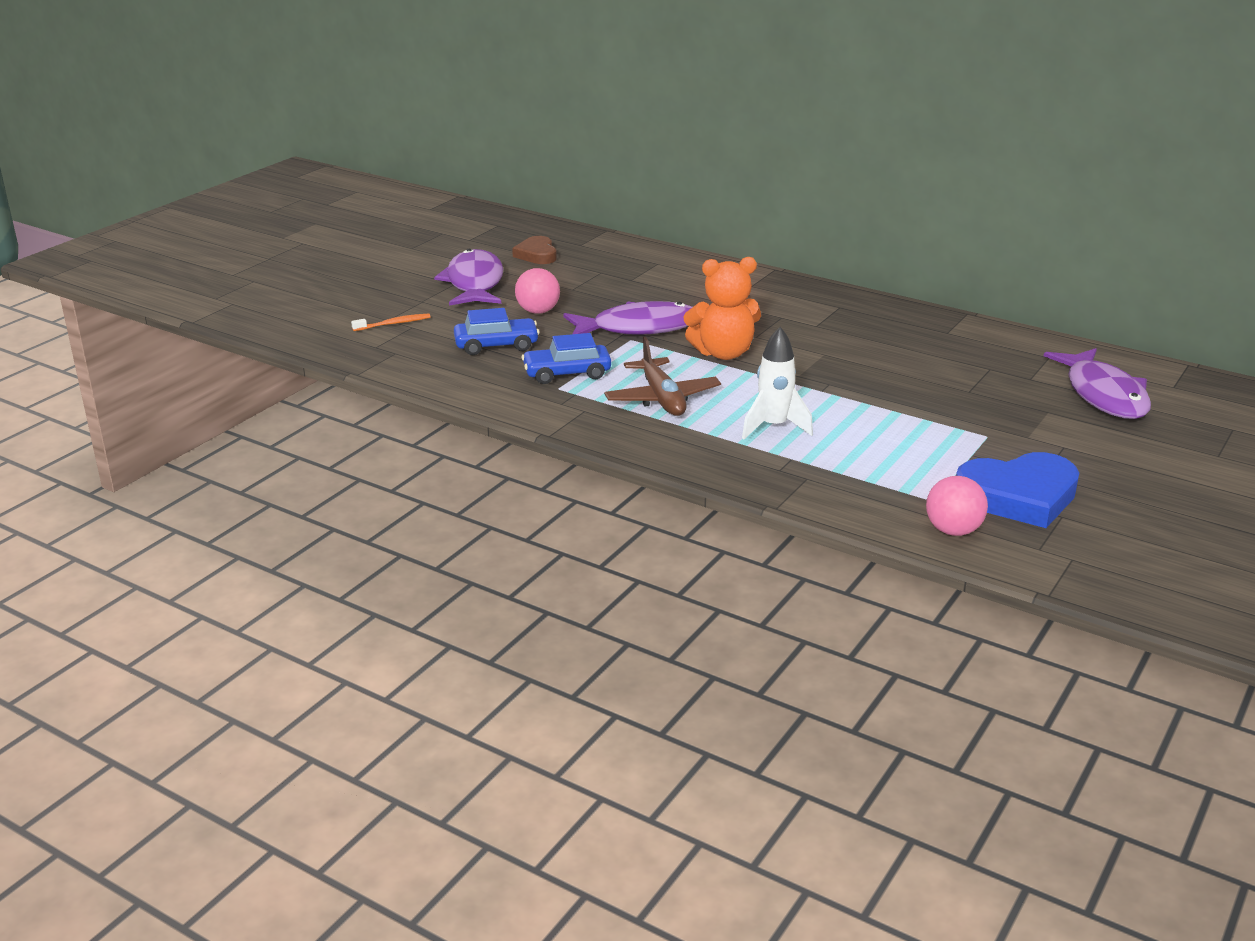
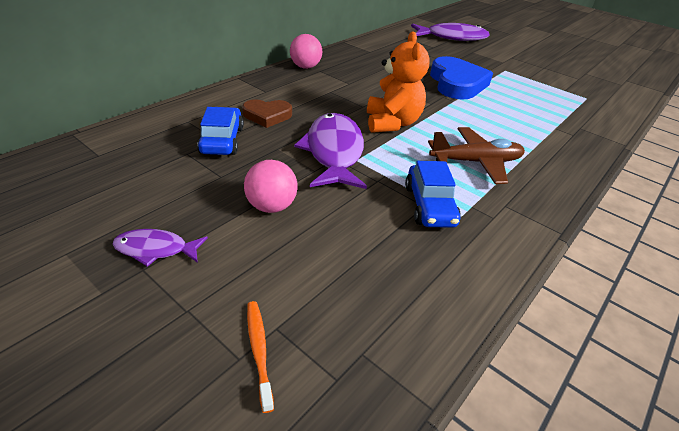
camera: 85 degrees left, 10 degrees up
(474, 283) = (156, 249): purple fish -> purple fish, size x0.51
(496, 345) = (356, 248): blue car -> blue car (222, 140)
(537, 254) = (101, 188): brown heart -> brown heart (267, 116)
(774, 427) = (513, 126): white rocket -> none
(953, 531) = (618, 100): pink ball -> pink ball (305, 67)
(1018, 496) = (571, 77): blue heart -> blue heart (457, 83)

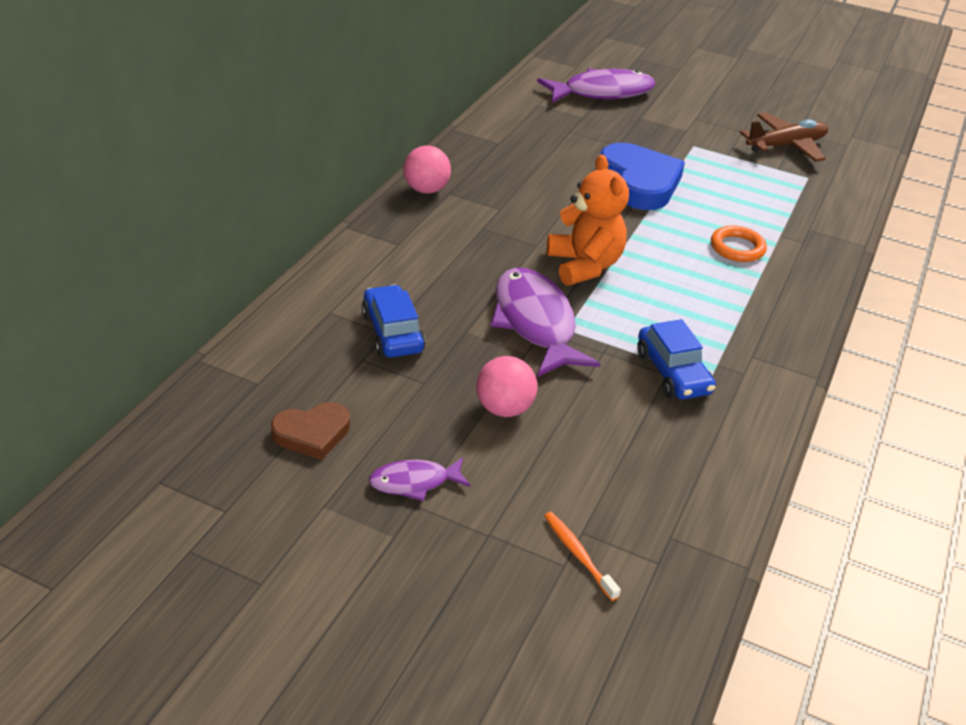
camera: 15 degrees left, 0 degrees up
(267, 116) = (424, 284): brown heart -> brown heart (312, 434)
(476, 162) = (703, 305): brown plane -> brown plane (786, 146)
(517, 130) = (737, 248): none -> orange ring

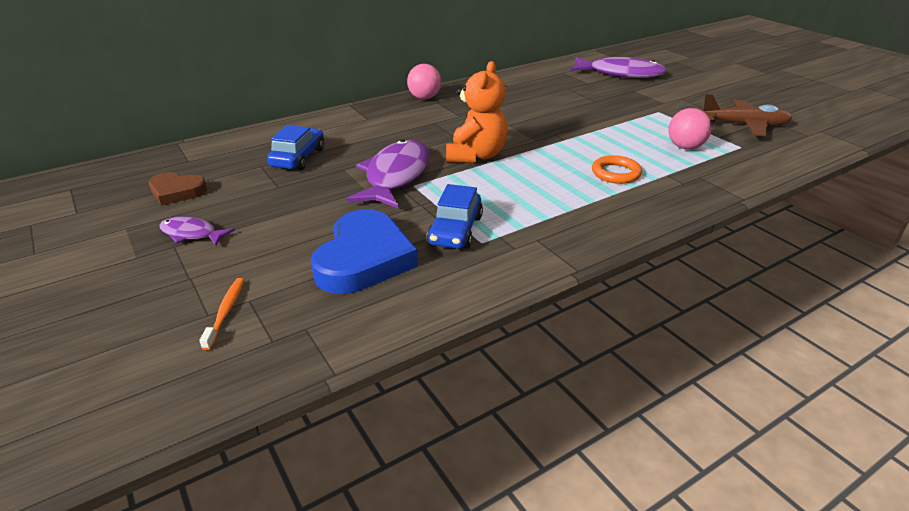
camera: 35 degrees right, 5 degrees down
(504, 408) = (305, 214): pink ball -> pink ball (685, 147)
(639, 182) = (584, 122): blue heart -> blue heart (364, 259)

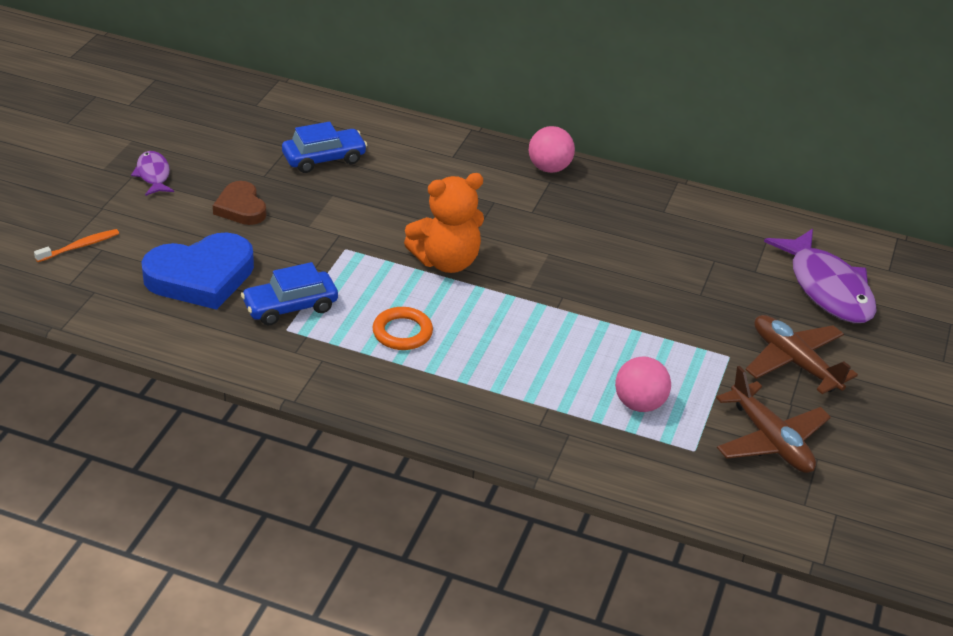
camera: 50 degrees right, 5 degrees up
(177, 192) = (202, 130): brown heart -> brown heart (241, 208)
(395, 176) = (350, 231): purple fish -> none
(616, 173) = (510, 369): orange ring -> orange ring (402, 332)
(678, 99) = (794, 362): none -> brown plane

